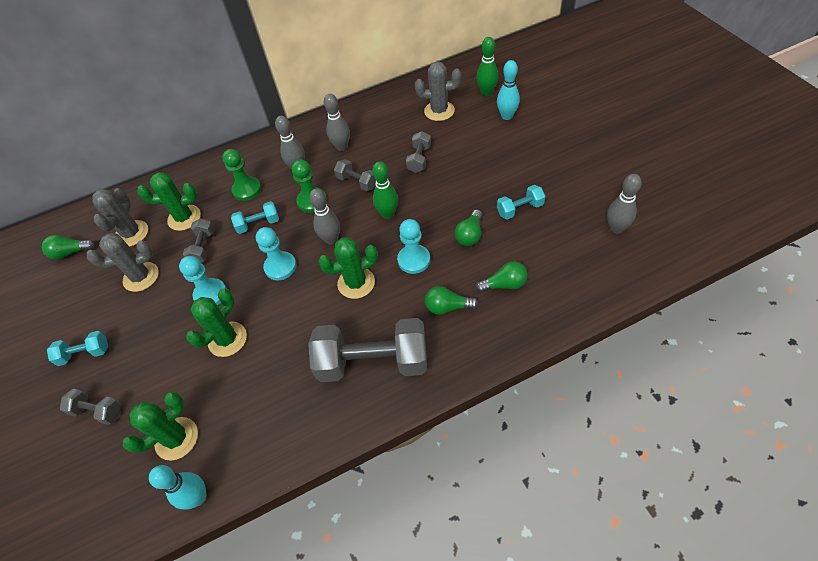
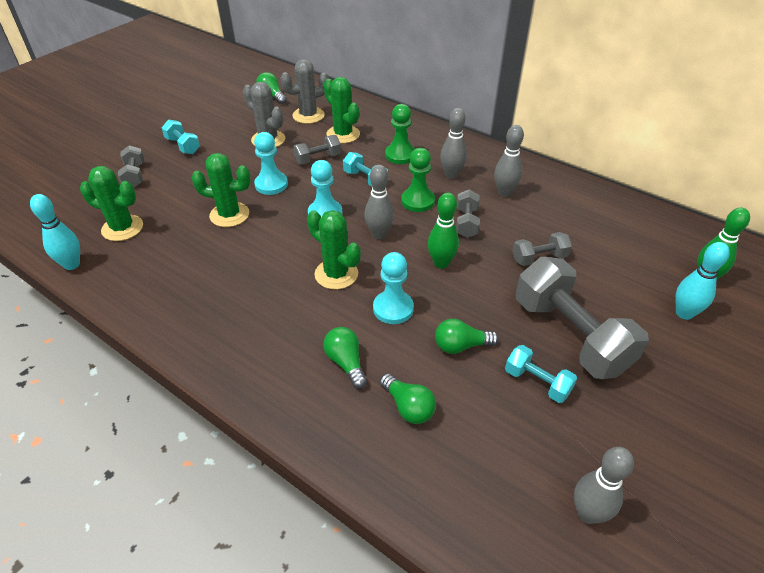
camera: 55 degrees right, 10 degrees down
(373, 362) = (247, 325): grey dumbbell -> grey dumbbell (570, 335)
(439, 111) = (629, 247): grey cactus -> none

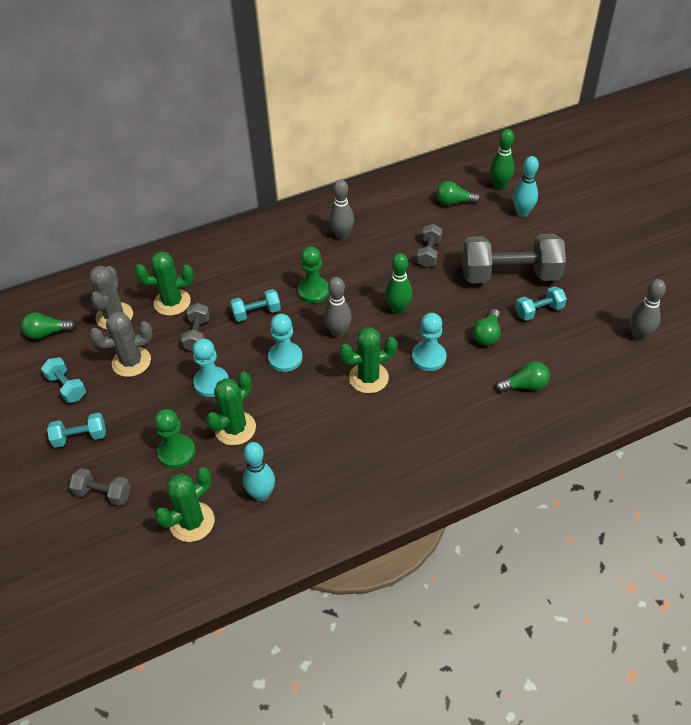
camera: 60 degrees left, 5 degrees up
(72, 264) = (221, 576): turquoise bowling pin -> turquoise bowling pin (261, 494)
(226, 123) = (67, 387): none -> turquoise dumbbell
(346, 362) = (466, 405): green light bulb -> green light bulb (454, 202)
(400, 155) = (239, 276): green pawn -> green pawn (176, 452)
(451, 175) = (295, 256): grey bowling pin -> none
(466, 223) = (362, 274): grey dumbbell -> none

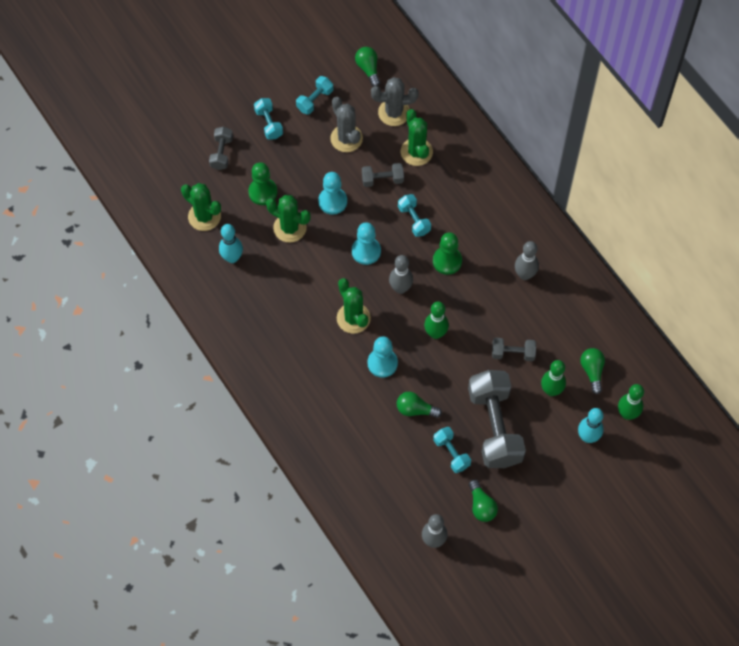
camera: 80 degrees right, 15 degrees up
(472, 231) = (551, 390): none -> green bowling pin
(524, 386) = (361, 442): green light bulb -> green light bulb (481, 506)

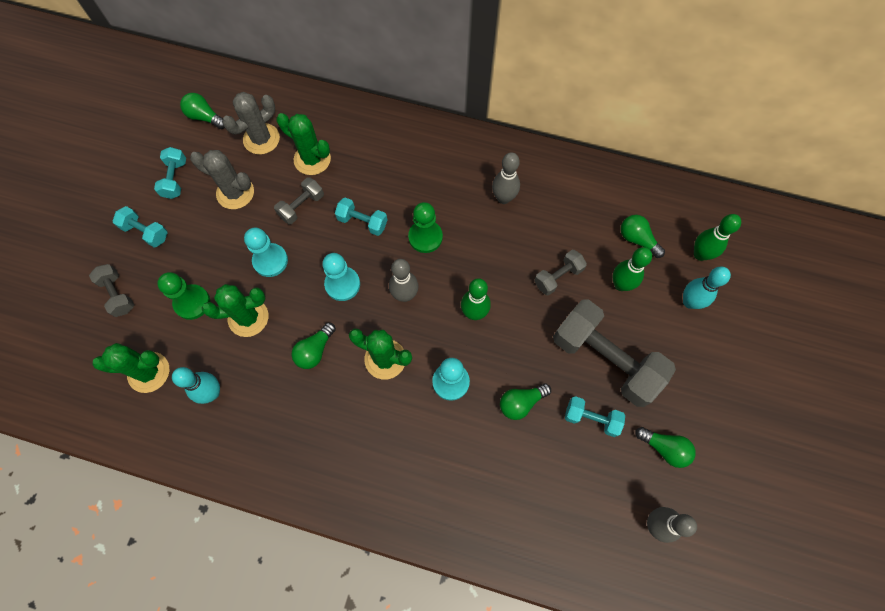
camera: 40 degrees left, 5 degrees up
(314, 279) = (315, 350): none -> green light bulb

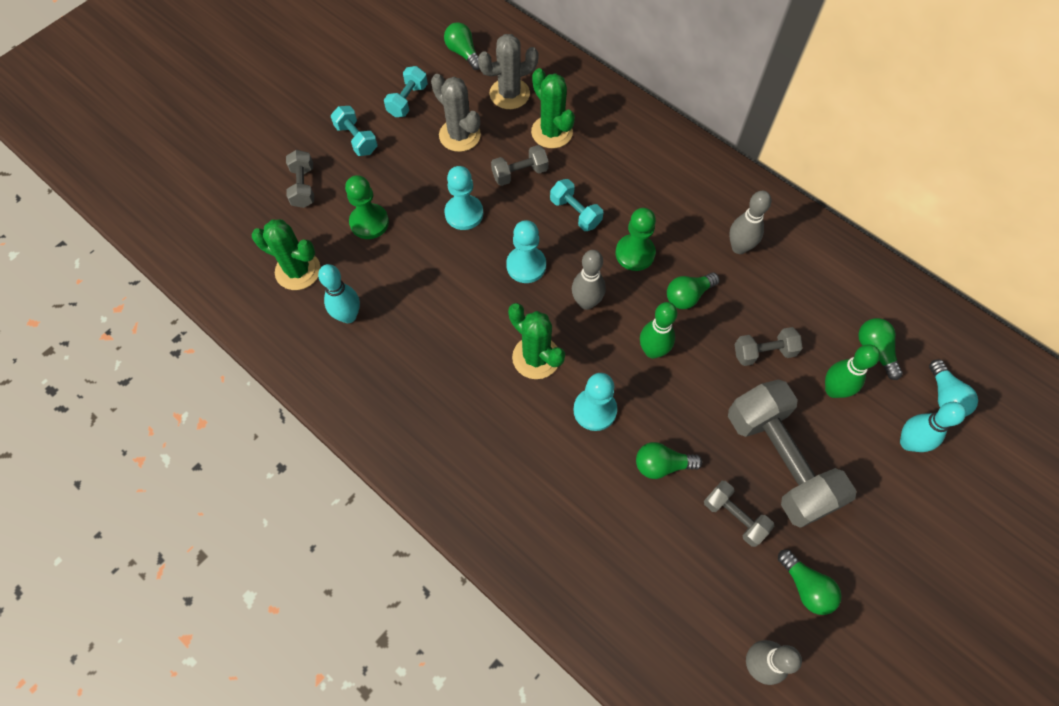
camera: 25 degrees right, 5 degrees down
(248, 317) = (416, 259): green cactus -> none
(315, 350) = (468, 318): green light bulb -> green light bulb (688, 296)
(591, 418) = (734, 517): turquoise dumbbell -> grey dumbbell
(700, 254) = (945, 396): green bowling pin -> turquoise light bulb

